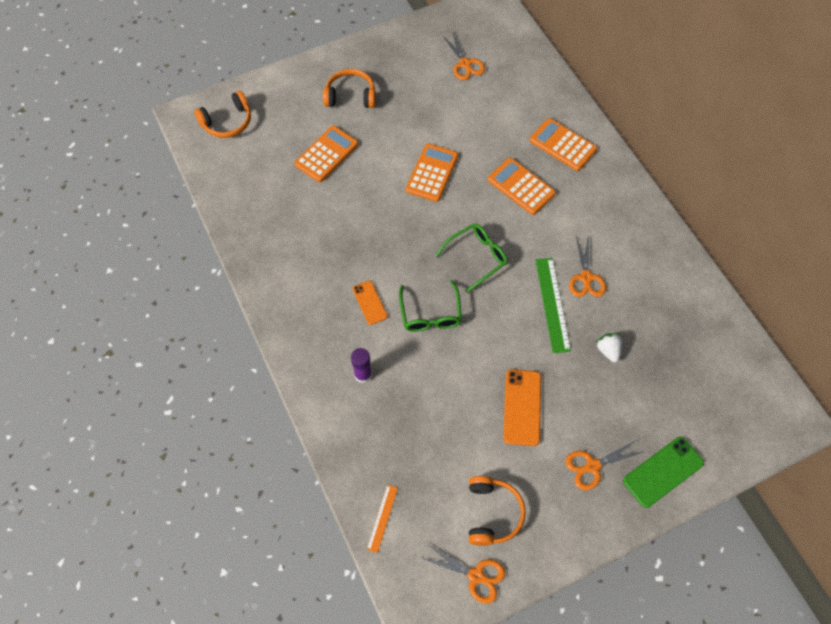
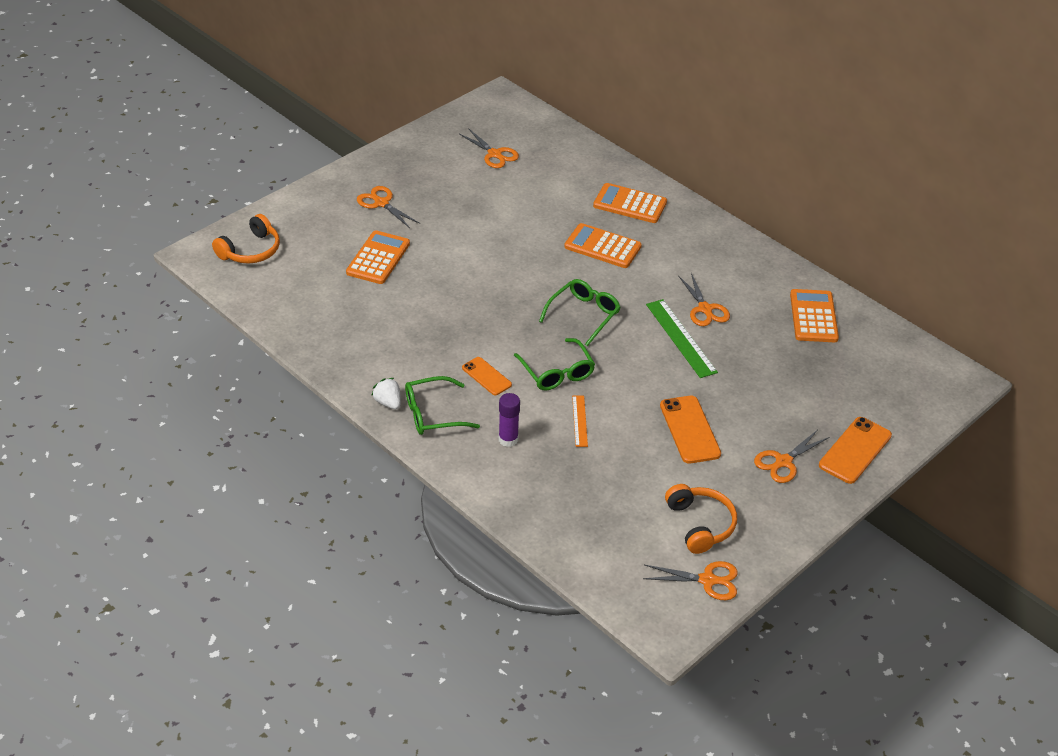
camera: 20 degrees left, 20 degrees down
(311, 331) = (433, 414): none -> green glasses
(350, 96) = (381, 203): orange headphones -> orange scissors
(382, 518) = (586, 556): orange ruler -> orange ruler (580, 421)
(432, 173) = (502, 253): orange calculator -> orange calculator (813, 316)
(608, 350) = (755, 364): white strawberry -> white strawberry (388, 402)
(663, 472) = (855, 450): green phone -> orange phone

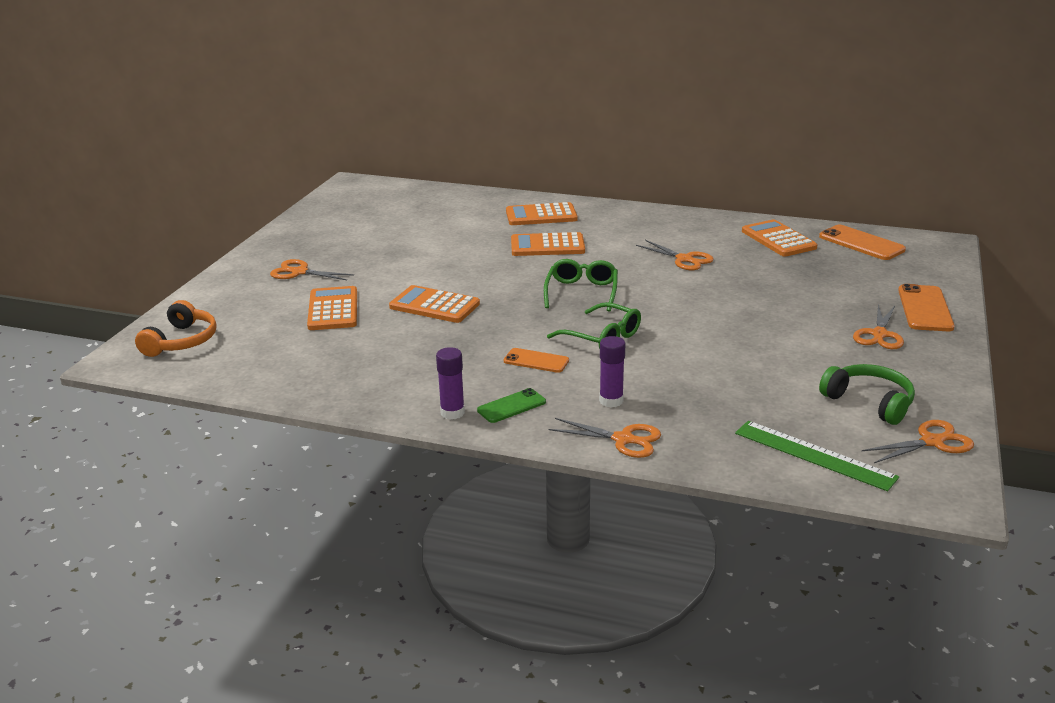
camera: 25 degrees left, 15 degrees down
(388, 402) = (452, 413): white strawberry -> purple glue stick
(433, 414) = (511, 406): green glasses -> green phone
(456, 284) = (434, 305): none -> orange calculator
(494, 154) = (382, 216): orange scissors -> orange scissors (623, 439)
(580, 421) = (665, 364): orange ruler -> none
(680, 338) = (687, 282): green ruler -> green ruler (814, 455)
(689, 430) = (772, 339): orange phone -> orange phone (861, 243)
(700, 524) = (869, 402): orange headphones -> green headphones

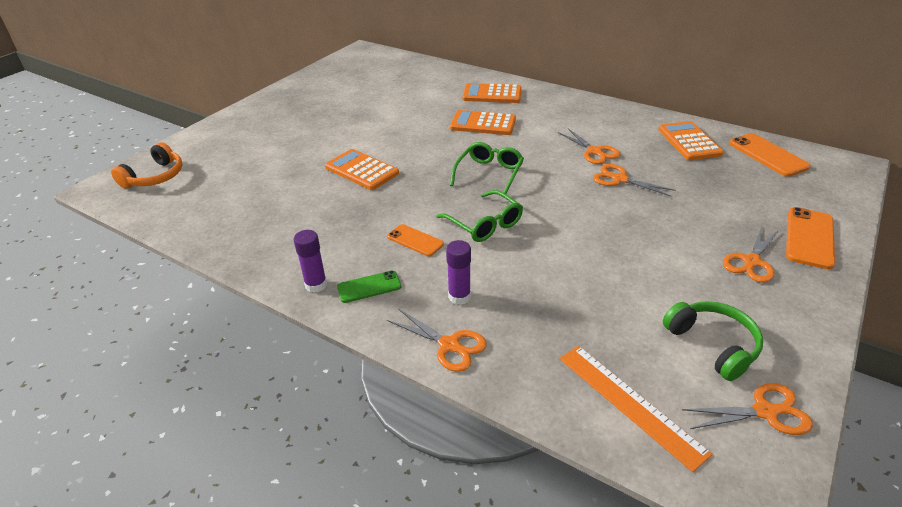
camera: 15 degrees right, 10 degrees up
(299, 272) = (278, 125): orange scissors -> orange scissors (619, 179)
(333, 309) = (282, 163): orange calculator -> none
(814, 455) = (629, 403): green ruler -> orange ruler

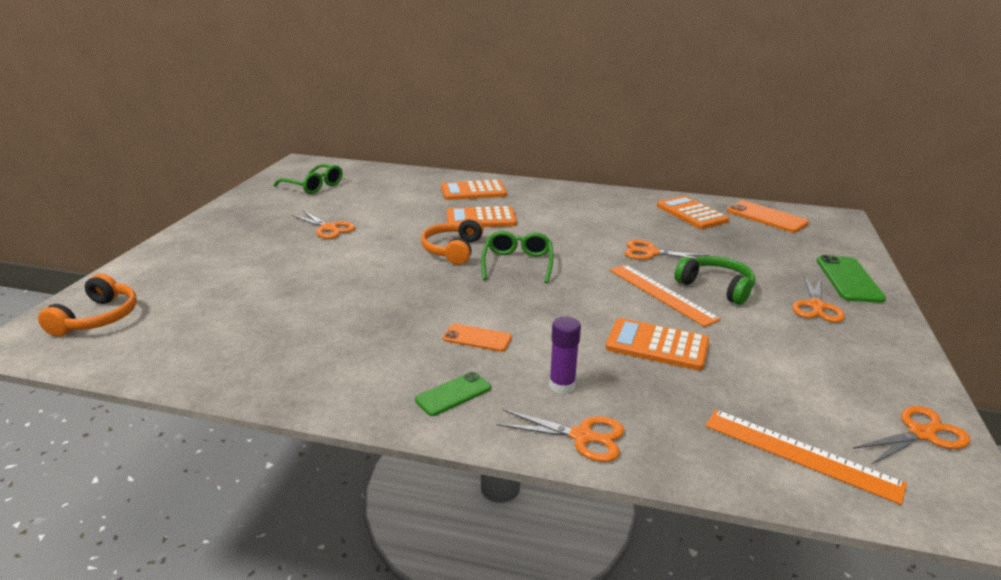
camera: 20 degrees left, 10 degrees down
(316, 285) = (387, 403): purple glue stick -> none
(362, 170) = (371, 277): orange calculator -> orange calculator (657, 345)
(441, 153) = (453, 250): none -> orange headphones
(484, 224) = (543, 311): green glasses -> green glasses (313, 186)
(594, 151) = (610, 231): orange scissors -> orange scissors (329, 228)
(602, 224) = (661, 294): none -> orange ruler
(712, 345) = (835, 384): green headphones -> green headphones (716, 287)
(809, 238) = (848, 279): orange phone -> green phone

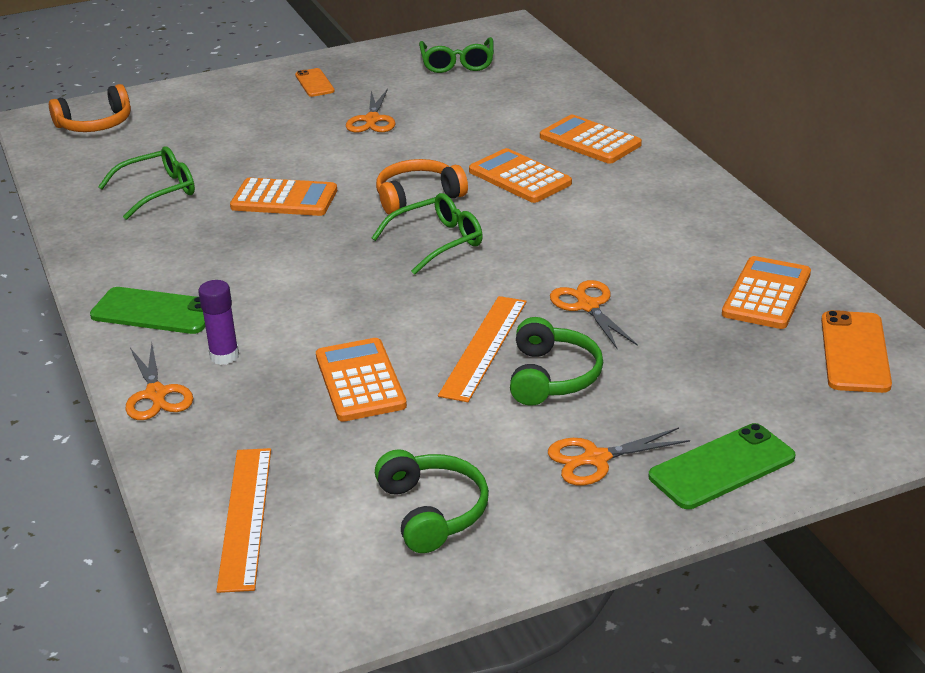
camera: 55 degrees right, 5 degrees up
(267, 329) = (157, 191): none -> green glasses
(375, 288) = (284, 199): none -> orange calculator
(453, 394) = (155, 311): green phone -> green phone, size x1.58
(477, 338) = (256, 284): orange phone -> orange phone (314, 83)
(840, 376) = (432, 512): none -> green headphones
(921, 434) = (362, 588): orange scissors -> none

